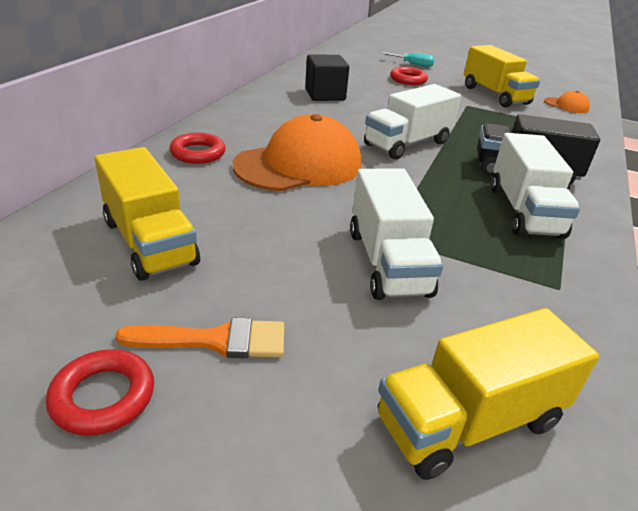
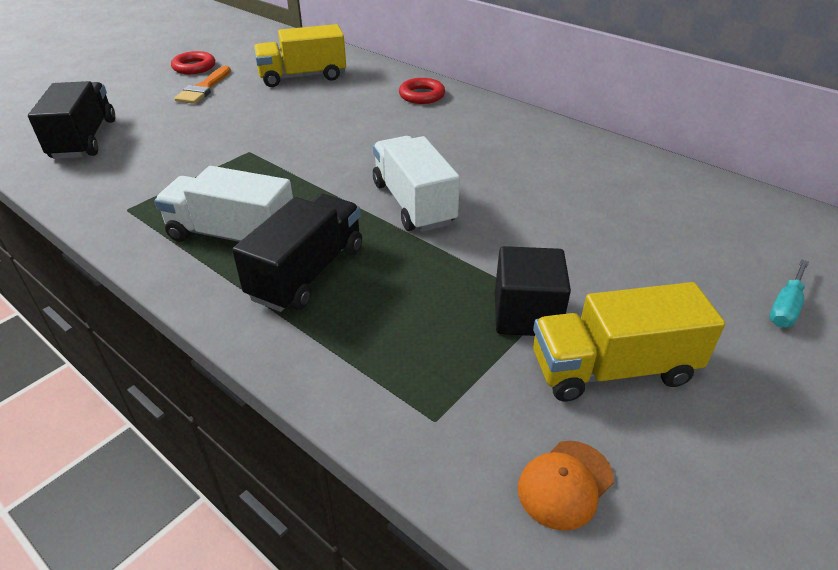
camera: 110 degrees right, 5 degrees up
(299, 165) = (385, 133): orange cap -> none
(325, 95) = (578, 176): black cube -> black cube (526, 314)
(388, 262) = (221, 145): white truck -> none
(408, 80) = (674, 271): red ring -> none
(469, 421) = (84, 139): yellow truck -> black truck

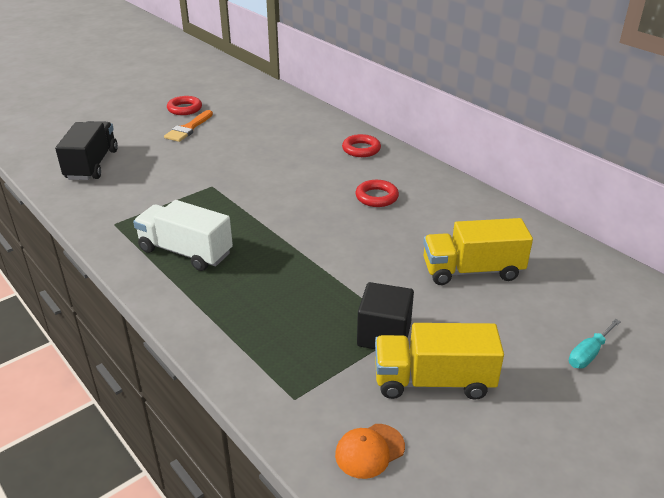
camera: 10 degrees right, 5 degrees down
(303, 77) = (268, 124): yellow truck -> yellow truck (472, 271)
(307, 273) = (233, 286): black truck -> none
(413, 203) = (326, 241): white truck -> none
(458, 146) = (376, 197): none -> red ring

